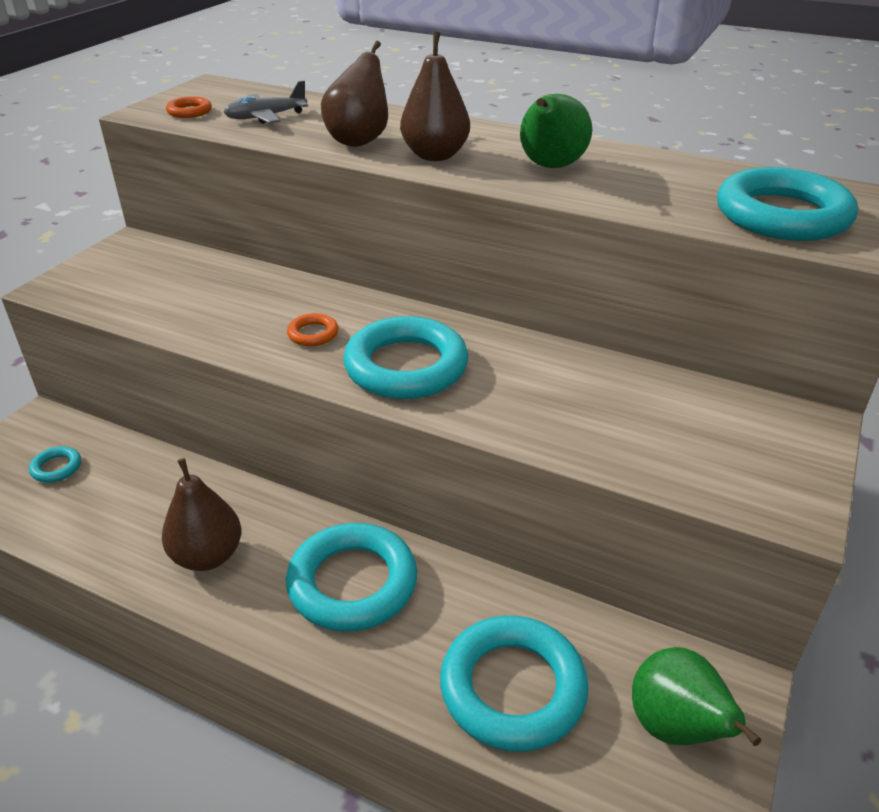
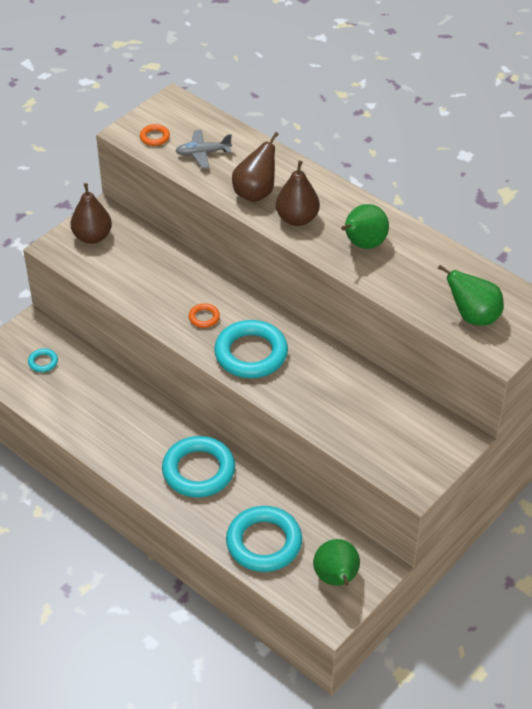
camera: 15 degrees right, 10 degrees up
(208, 556) = (123, 438): brown pear -> brown pear (92, 237)
(782, 215) = (473, 316): turquoise ring -> green pear

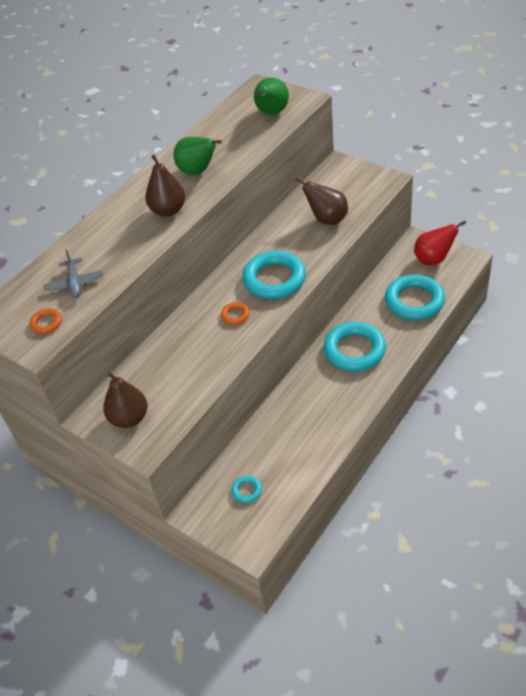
camera: 90 degrees left, 0 degrees up
(255, 193) = (134, 240): brown pear -> brown pear (327, 219)
(336, 579) = (433, 259): green pear -> red pear

